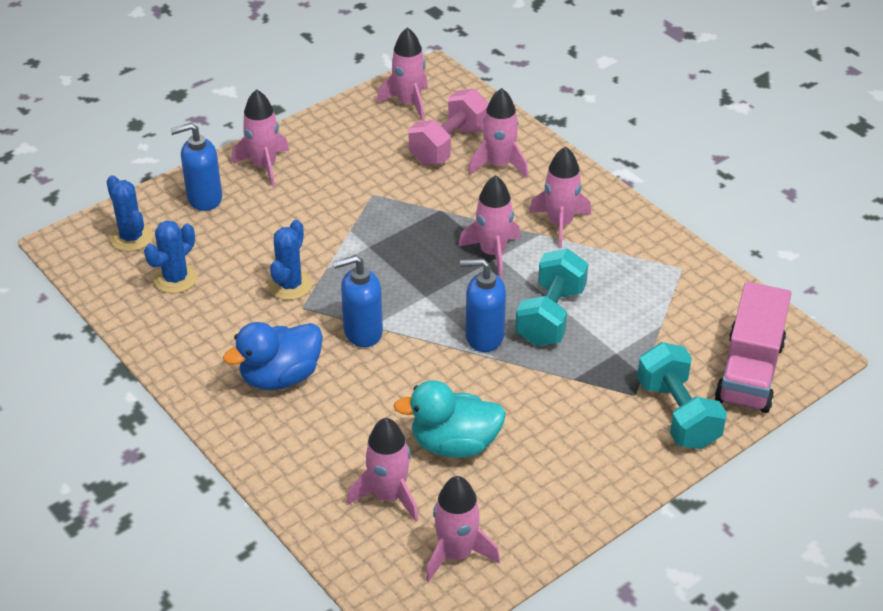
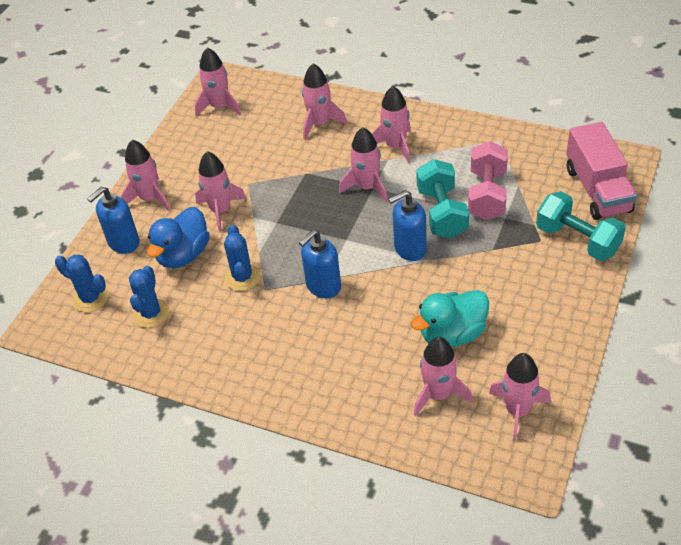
camera: 25 degrees left, 5 degrees up
(280, 377) = (291, 348): blue duck -> blue duck (183, 255)
(323, 209) = (220, 210): none -> pink rocket
(449, 145) = (273, 124): pink dumbbell -> pink dumbbell (487, 195)

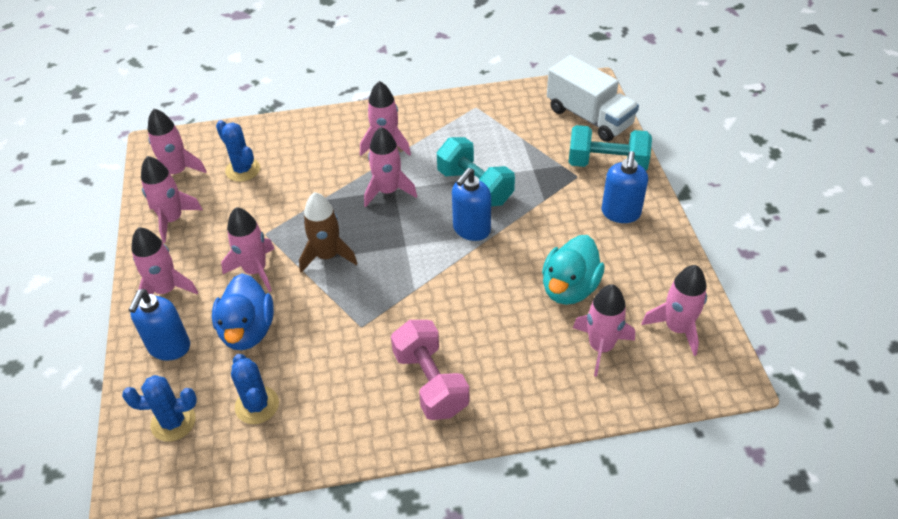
camera: 35 degrees left, 0 degrees up
(242, 277) = (329, 325): blue cactus -> blue cactus (243, 170)
(281, 221) = (327, 255): none -> brown rocket
(320, 123) = (296, 151): pink rocket -> pink rocket (172, 219)
(323, 286) = (417, 298): blue soap dispenser -> blue soap dispenser (620, 213)
(487, 195) = (502, 156): pink dumbbell -> pink dumbbell (430, 382)
(597, 190) = (589, 117): pink truck -> white truck

